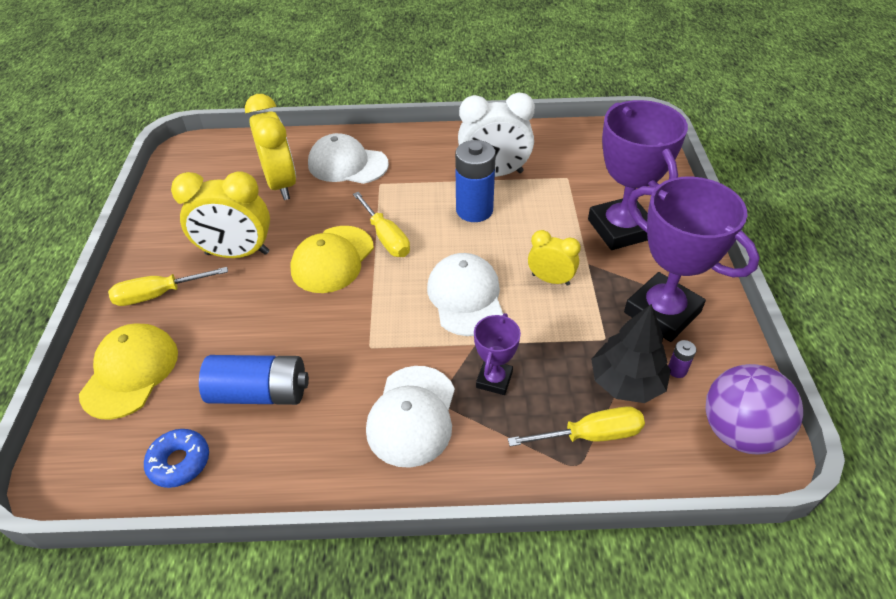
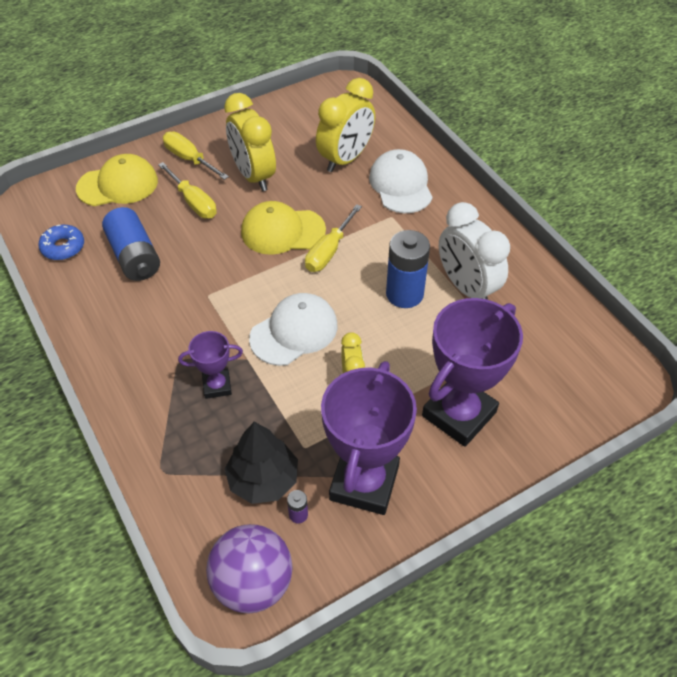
camera: 60 degrees right, 5 degrees up
(412, 415) = (157, 349): white cap -> none
(590, 435) = (194, 471): yellow screwdriver -> yellow screwdriver (193, 202)

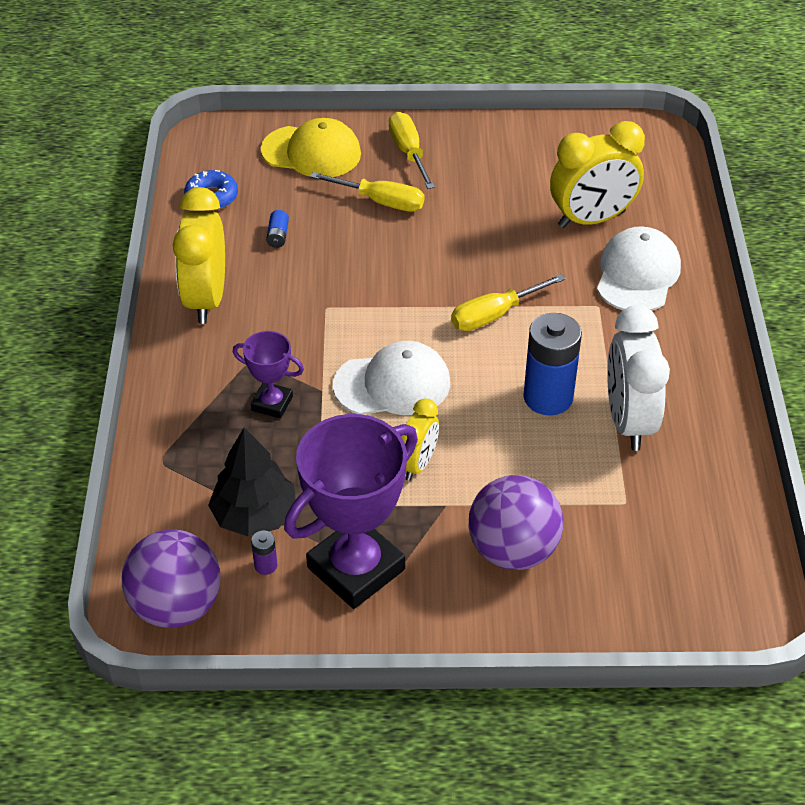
camera: 30 degrees right, 5 degrees down
(134, 256) = (278, 236): blue battery -> blue battery, size x0.42
(193, 202) = (380, 201): yellow screwdriver -> yellow screwdriver turned 60 degrees counterclockwise
(253, 176) = (468, 198): yellow clock -> yellow clock (206, 299)
(282, 231) = (457, 272): yellow cap -> none
(459, 414) = (513, 550): purple trophy -> purple ball

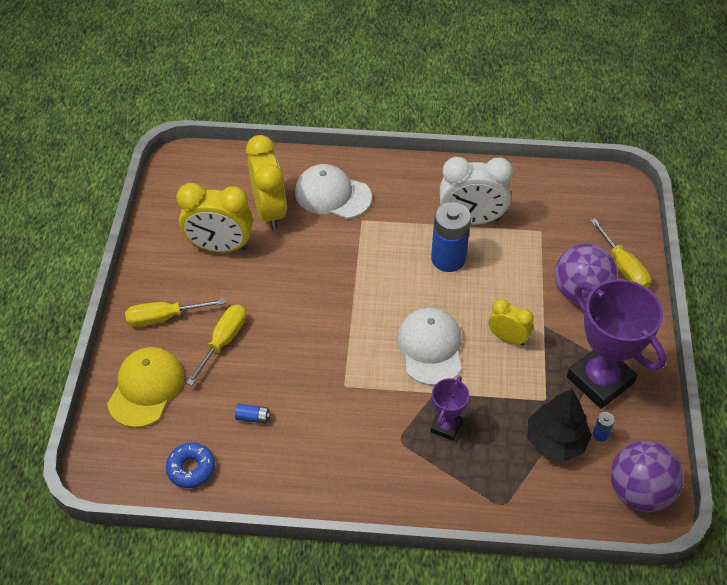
camera: 85 degrees left, 5 degrees up
(206, 299) = (324, 473): yellow clock -> yellow clock (220, 247)
(266, 565) = (600, 434): purple battery -> blue battery
(495, 315) = (364, 279): yellow screwdriver -> yellow screwdriver (623, 267)

